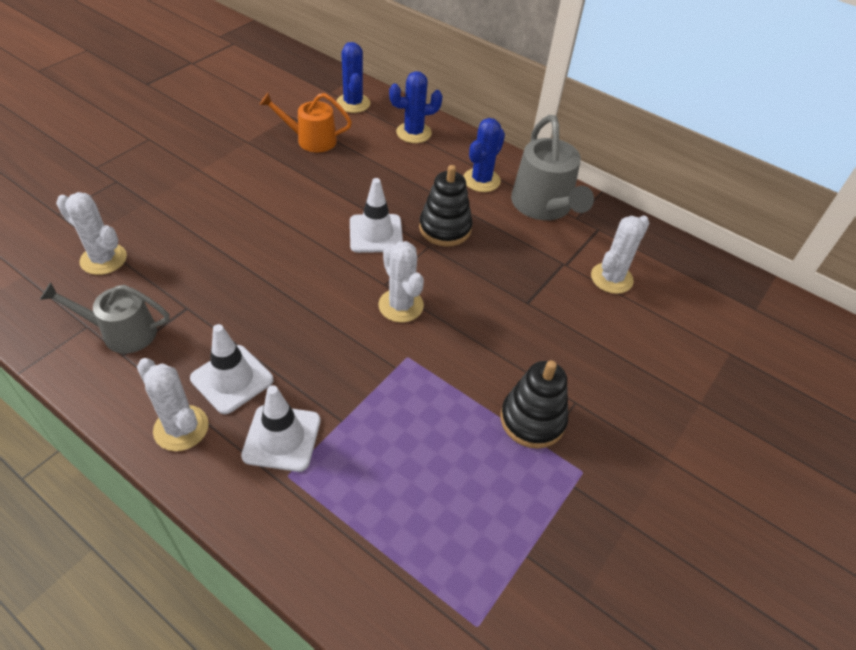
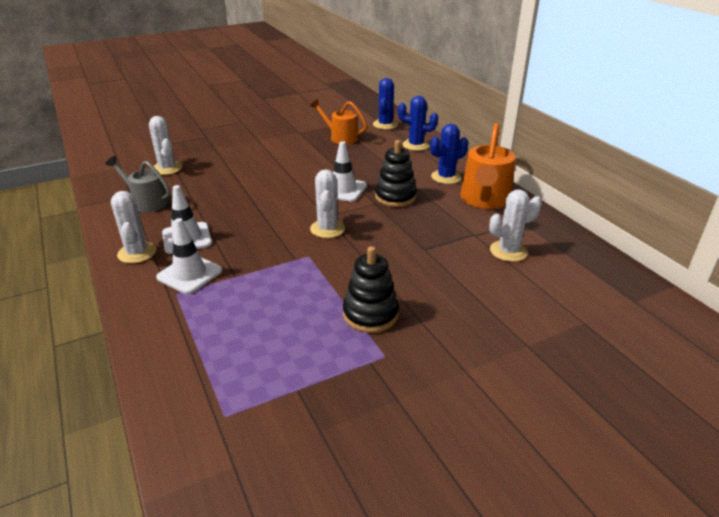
camera: 30 degrees right, 15 degrees down
(544, 206) = (485, 200): grey watering can -> orange watering can

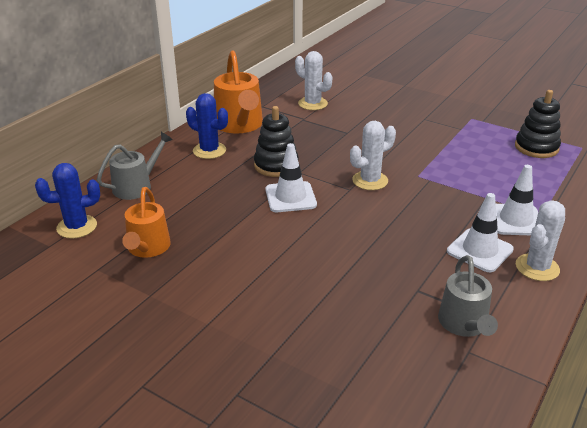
camera: 120 degrees left, 0 degrees up
(167, 168) = (375, 365): white cactus -> none
(370, 314) = (445, 131): black stacking toy -> black stacking toy (536, 147)
(416, 145) = (136, 186): blue cactus -> grey watering can
(485, 200) = (239, 125): orange watering can -> orange watering can turned 90 degrees clockwise

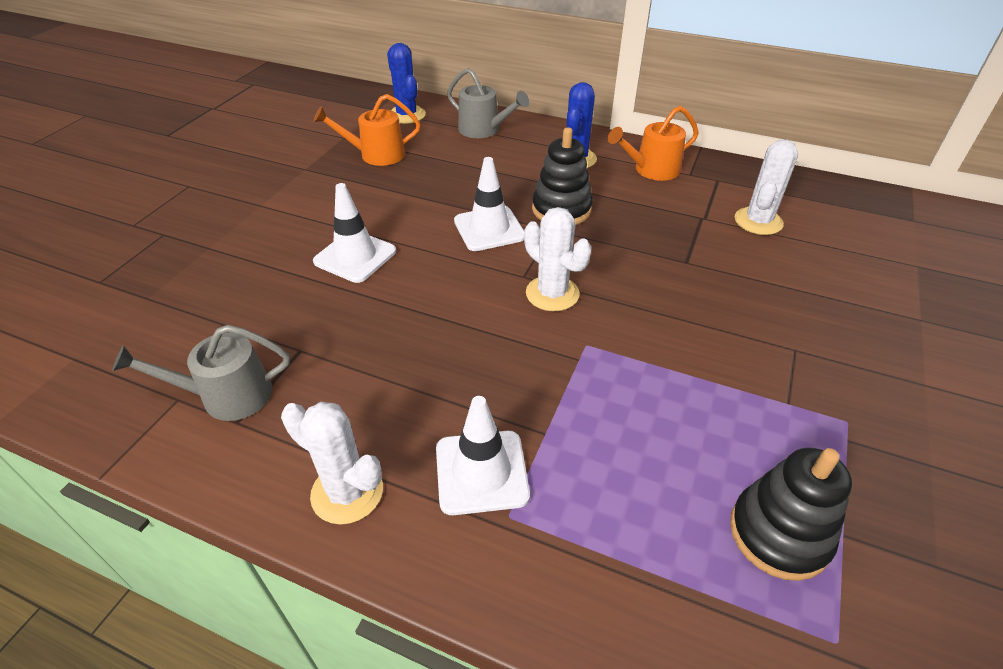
camera: 80 degrees right, 10 degrees up
(239, 125) = (651, 170): orange watering can -> orange watering can, size x0.66
(479, 250) = (389, 418): white traffic cone -> white traffic cone (355, 256)

